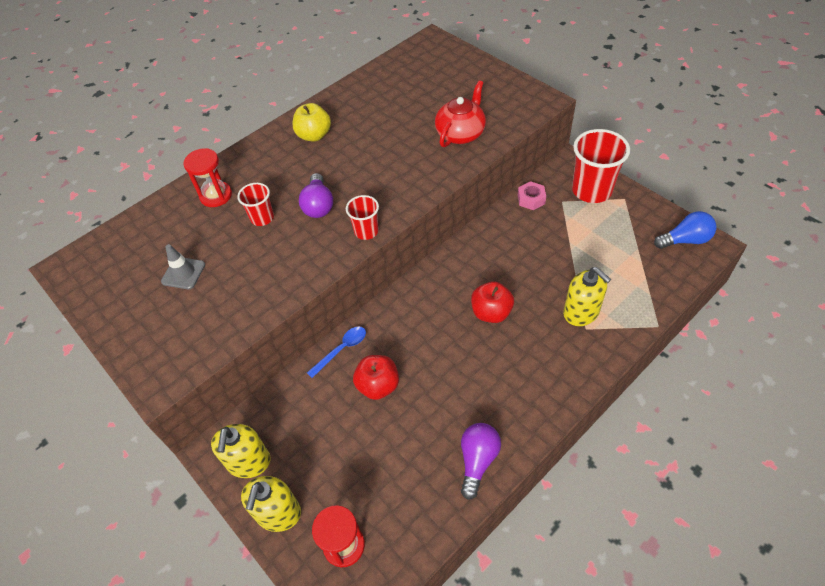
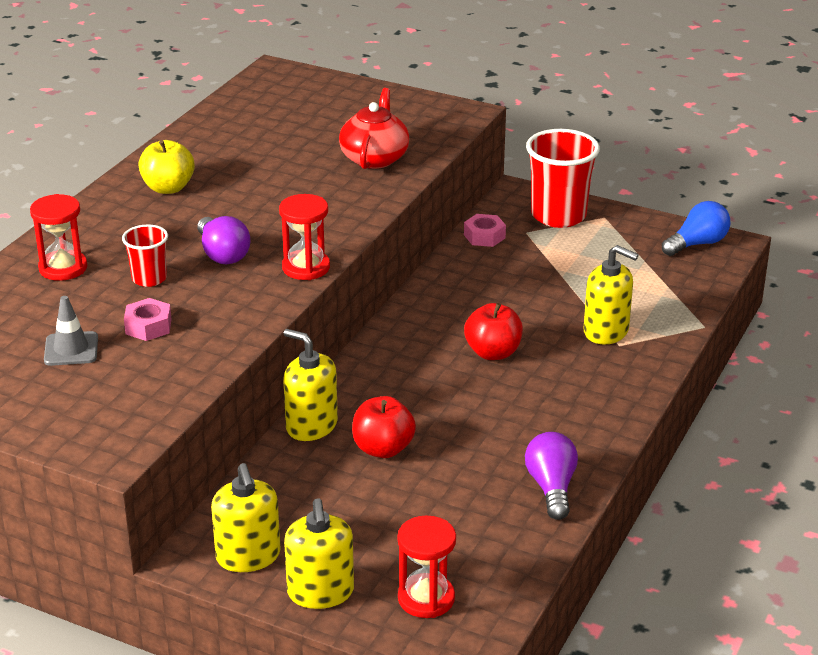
camera: 25 degrees left, 20 degrees down
(240, 264) = (148, 326): none -> pink nut
(341, 350) = (311, 426): blue spoon -> yellow soap dispenser
(366, 231) = (306, 267): red cup -> red hourglass

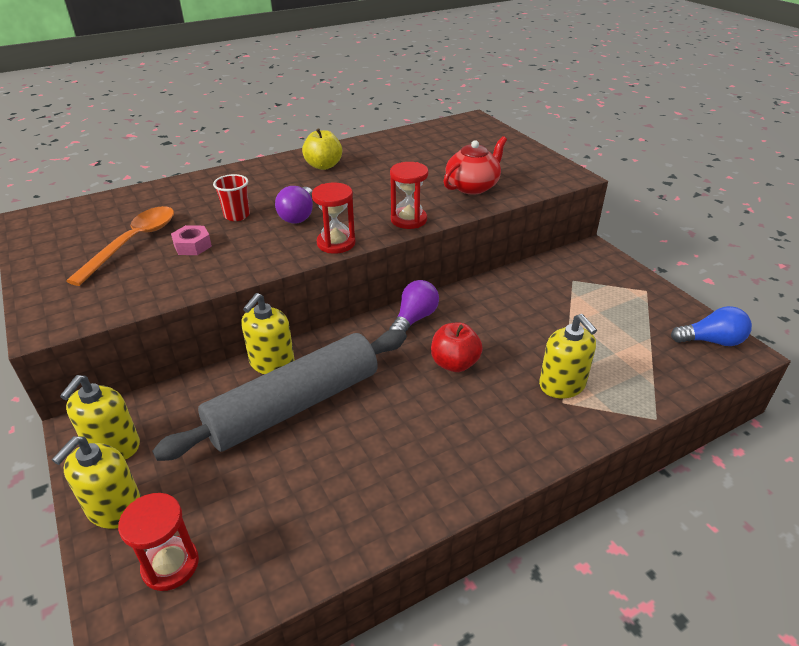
camera: 35 degrees right, 5 degrees up
(63, 268) = (203, 192): red hourglass -> red hourglass (408, 220)
(71, 349) = (133, 243): grey traffic cone -> orange spoon
(311, 426) = (272, 363): yellow soap dispenser -> yellow soap dispenser turned 135 degrees counterclockwise
(383, 449) = (295, 405): red apple -> grey rolling pin
(484, 236) = (538, 272): pink nut -> none
(551, 487) = (377, 511): purple light bulb -> purple light bulb (414, 319)
(558, 216) = (610, 277): red cup -> none

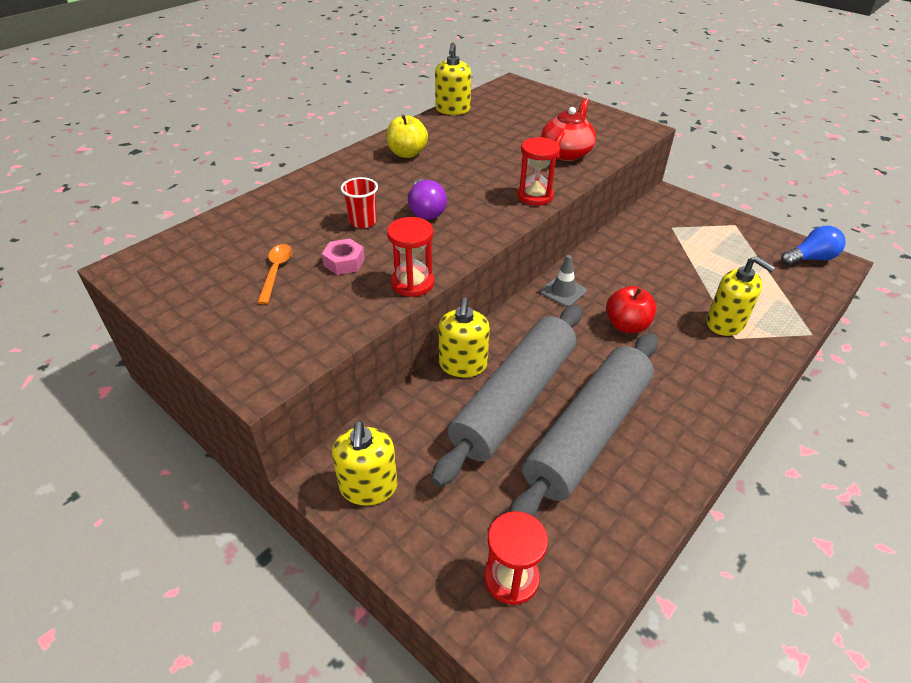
camera: 20 degrees left, 5 degrees up
(115, 508) = (417, 544): yellow soap dispenser -> yellow soap dispenser (452, 110)
(133, 243) = (276, 271): orange spoon -> orange spoon, size x0.58
(336, 243) = (486, 232): red hourglass -> red hourglass (412, 283)
(340, 454) = (587, 433): none -> grey rolling pin
(414, 319) = (563, 291): purple light bulb -> grey traffic cone

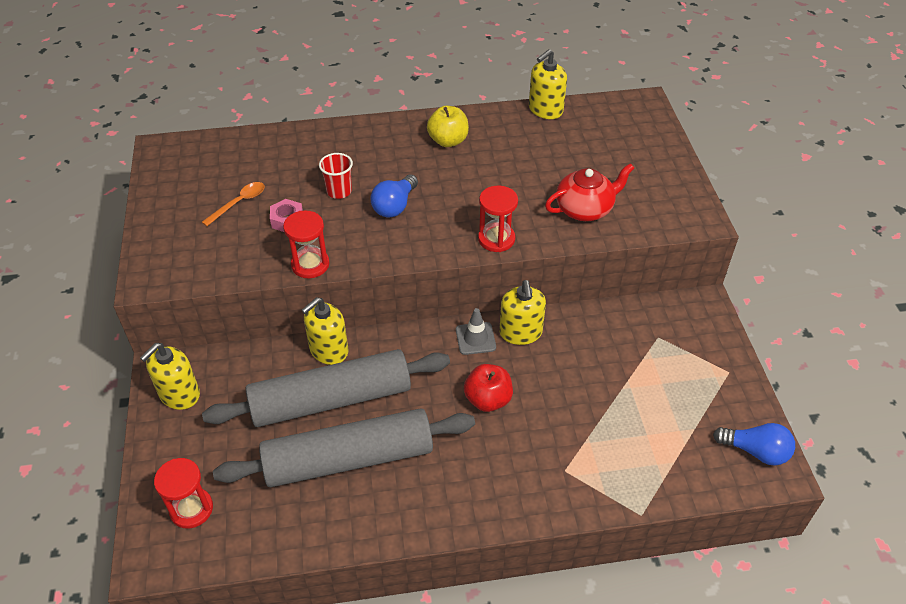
camera: 40 degrees right, 5 degrees up
(426, 210) = (395, 206): purple light bulb -> blue light bulb
(725, 323) = (575, 453): yellow soap dispenser -> yellow soap dispenser (520, 332)

